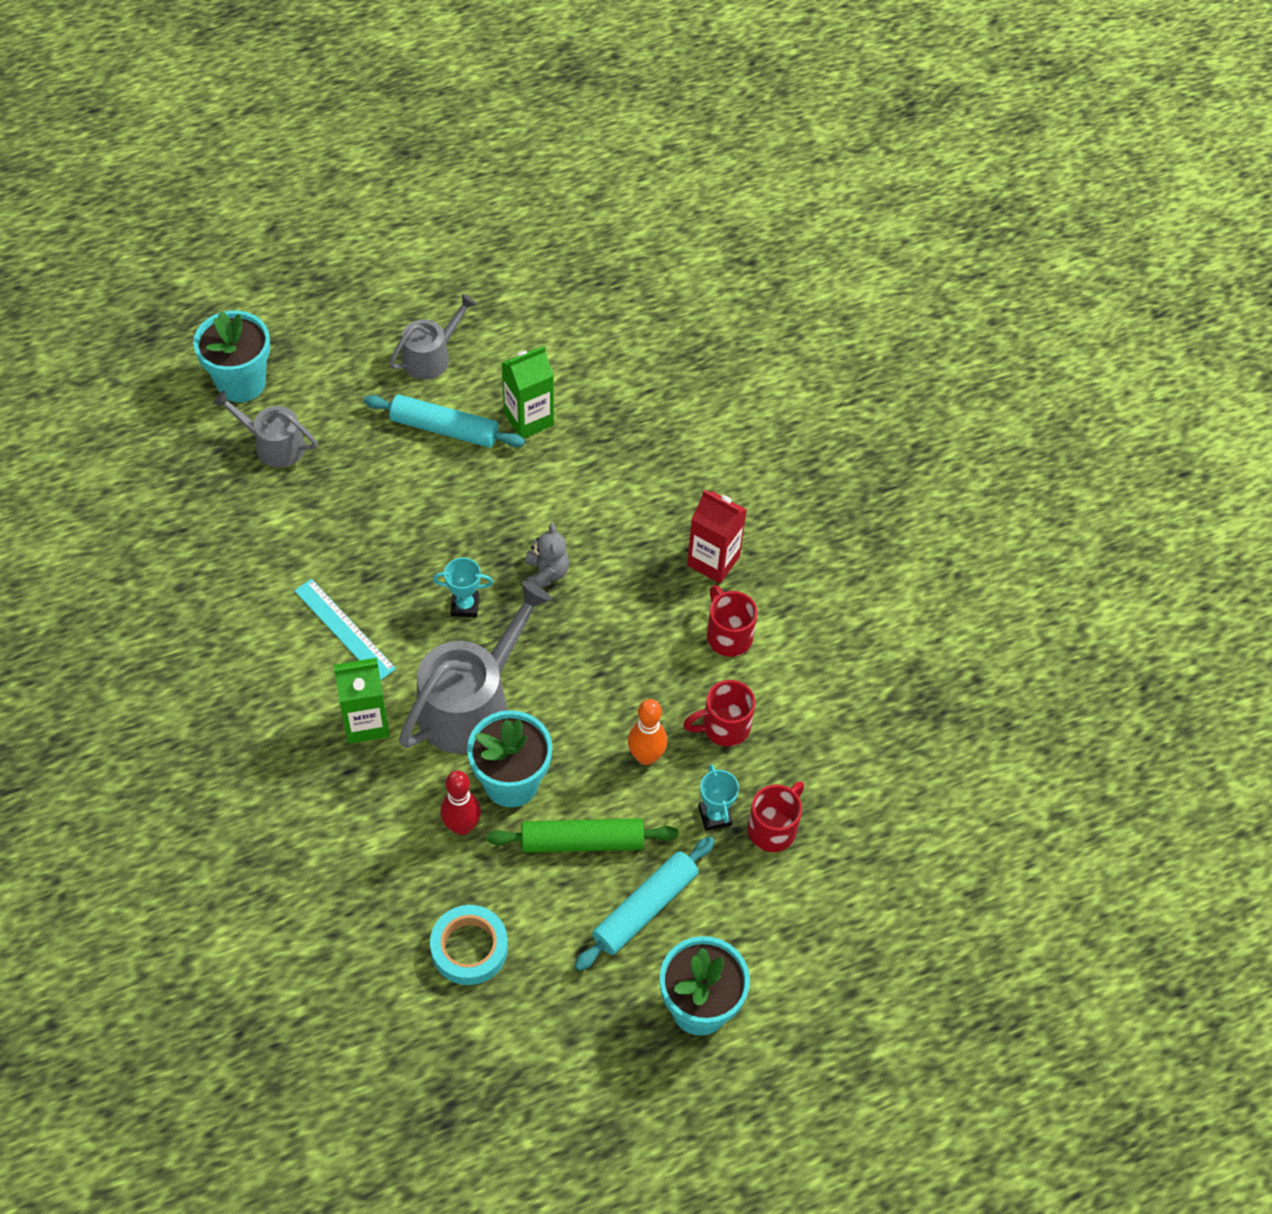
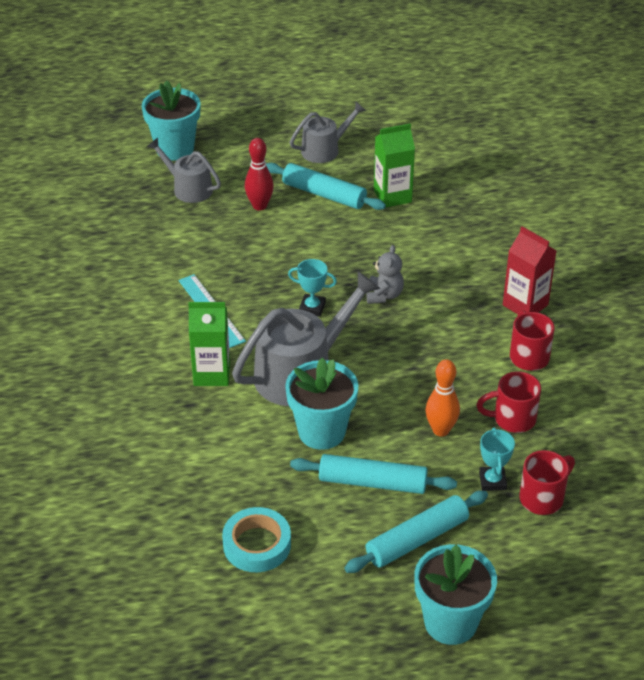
camera: 15 degrees right, 15 degrees down
(462, 826) = (272, 456): red bowling pin -> red bowling pin (259, 206)
(582, 841) = (372, 482): green rolling pin -> turquoise rolling pin

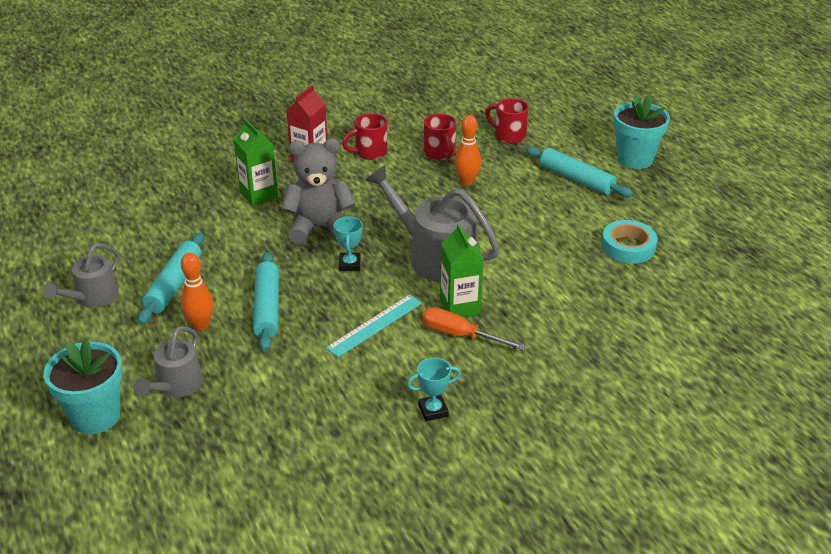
camera: 105 degrees left, 5 degrees down
(170, 365) = (460, 335): none -> orange screwdriver
(259, 206) = (200, 325): red bowling pin -> orange bowling pin
(321, 432) = (497, 235): turquoise flower pot -> none
(324, 150) = (93, 297): grey watering can -> grey watering can turned 105 degrees counterclockwise
(372, 482) = (535, 204): turquoise rolling pin -> turquoise rolling pin (267, 308)
(384, 295) = (319, 227): grey teddy bear -> grey teddy bear, size x1.85
(392, 196) = (171, 242): green carton -> green carton (259, 195)
(492, 481) = (504, 156): turquoise trophy -> turquoise trophy (433, 410)

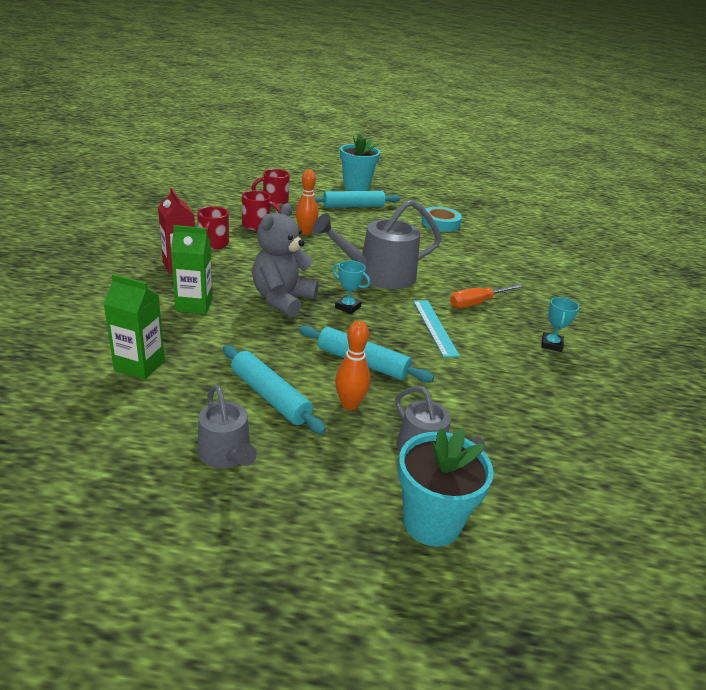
camera: 60 degrees left, 5 degrees down
(460, 307) = (446, 291): green carton -> green carton (139, 365)

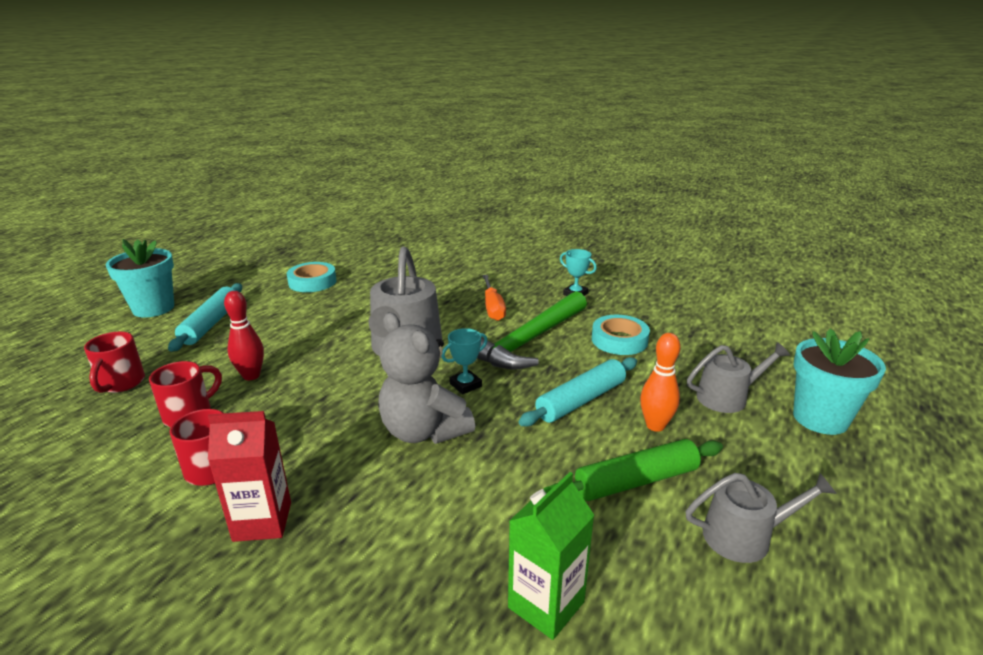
camera: 65 degrees left, 5 degrees down
(194, 305) = (397, 520): green carton -> none
(270, 396) = (636, 481): turquoise rolling pin -> green rolling pin
(306, 232) = (251, 376): orange bowling pin -> red bowling pin
(435, 327) = (528, 341): turquoise ruler -> green hammer
(481, 377) = (619, 340): none -> turquoise tape

